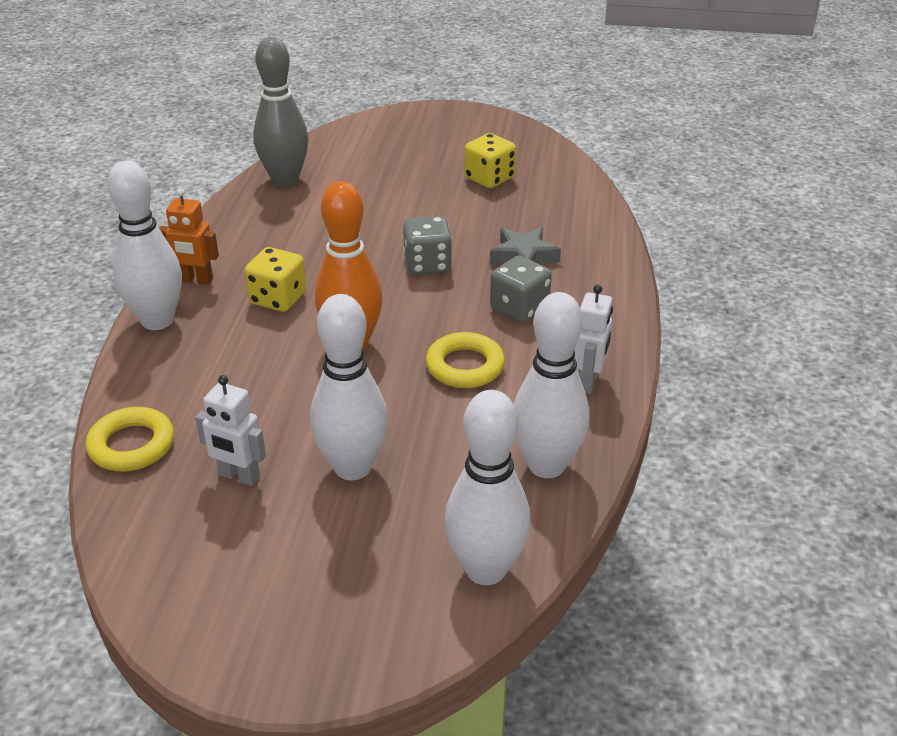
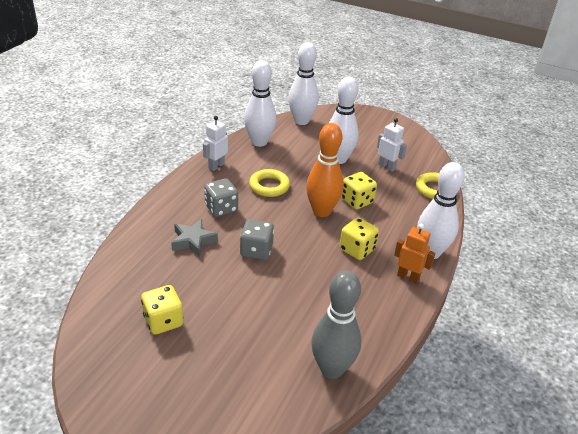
camera: 165 degrees left, 0 degrees up
(292, 378) = (357, 201): none -> yellow dice

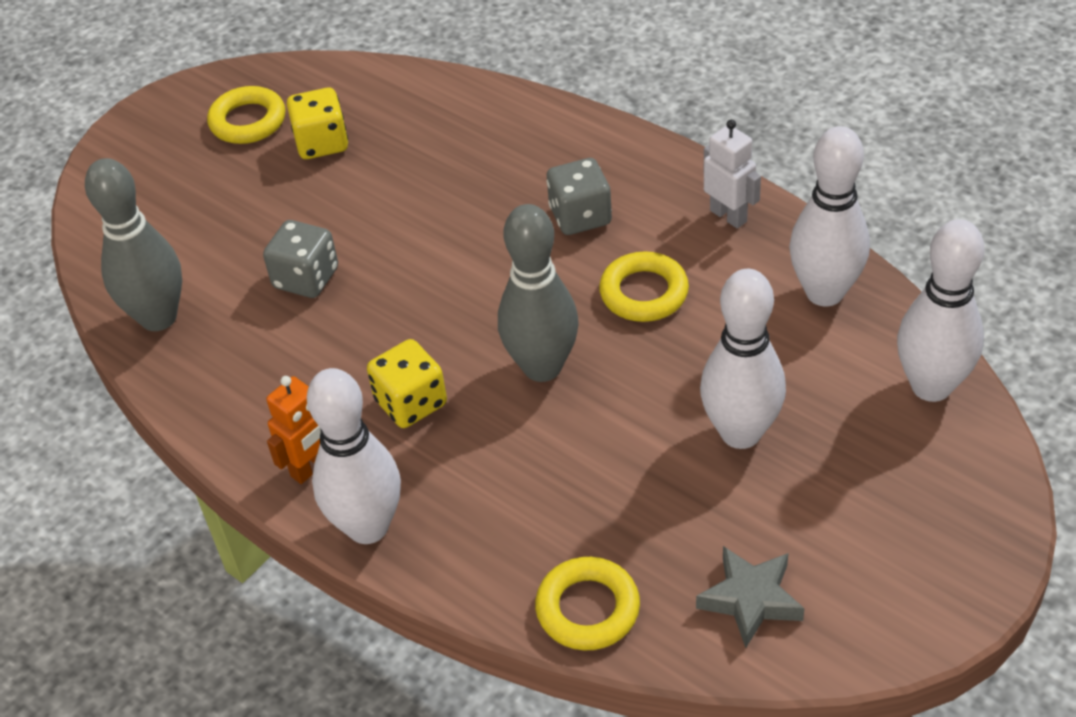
camera: 110 degrees right, 10 degrees up
(138, 367) = (248, 121): none -> yellow ring
(193, 241) = (494, 177): grey star -> grey star (750, 600)
(256, 250) = (447, 256): grey dice -> grey dice (306, 278)
(321, 211) = (542, 367): orange bowling pin -> grey bowling pin
(357, 201) = (567, 435): yellow dice -> none
(387, 167) = (698, 528): white robot -> none

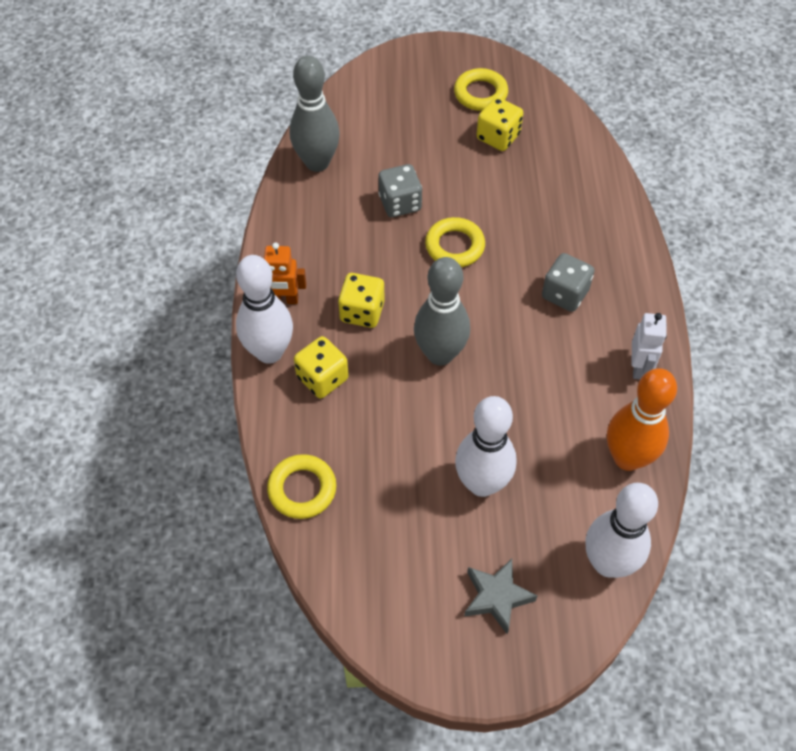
camera: 45 degrees right, 10 degrees up
(459, 496) = (322, 378): none -> yellow dice
(644, 293) = (538, 365): yellow ring -> yellow ring (454, 246)
(750, 600) = (372, 565): grey star -> grey star (496, 597)
(824, 292) = (627, 458): white bowling pin -> orange bowling pin

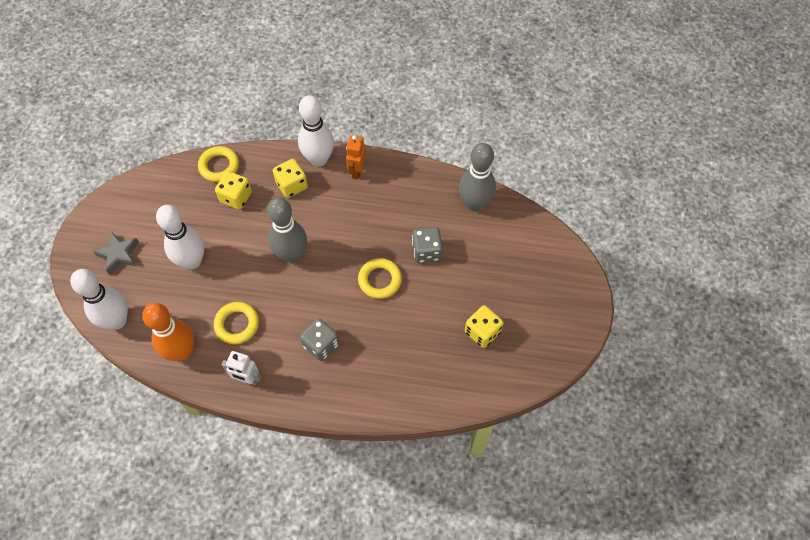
camera: 100 degrees right, 5 degrees up
(362, 312) = (337, 214): yellow dice -> yellow dice (236, 197)
(480, 94) = (532, 328): yellow ring -> yellow ring (237, 324)

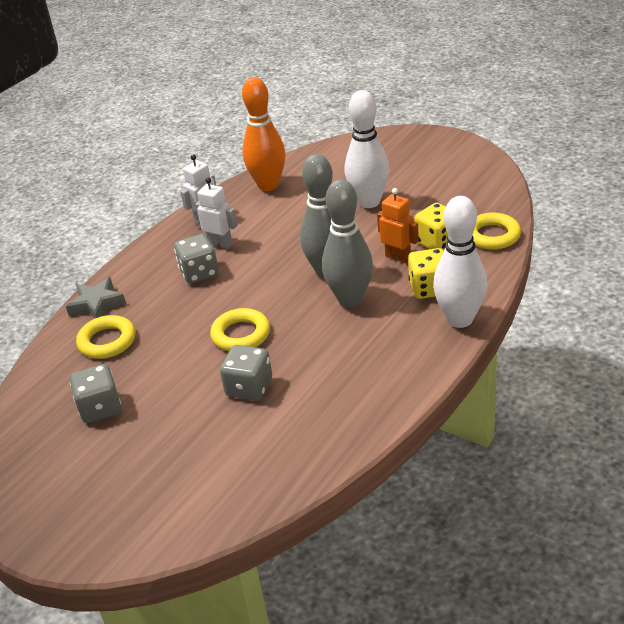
camera: 120 degrees right, 25 degrees down
(117, 320) = (332, 153): white bowling pin -> none
(119, 254) = (408, 159): grey star -> grey star (97, 304)
(237, 324) = (270, 221): yellow ring -> yellow ring (107, 341)
(278, 348) = (220, 244): none -> white robot
(357, 171) = (420, 351): orange robot -> orange robot (398, 257)
(474, 204) = (289, 462): grey bowling pin -> grey bowling pin (350, 299)
(482, 332) = (100, 408): yellow dice -> grey dice

